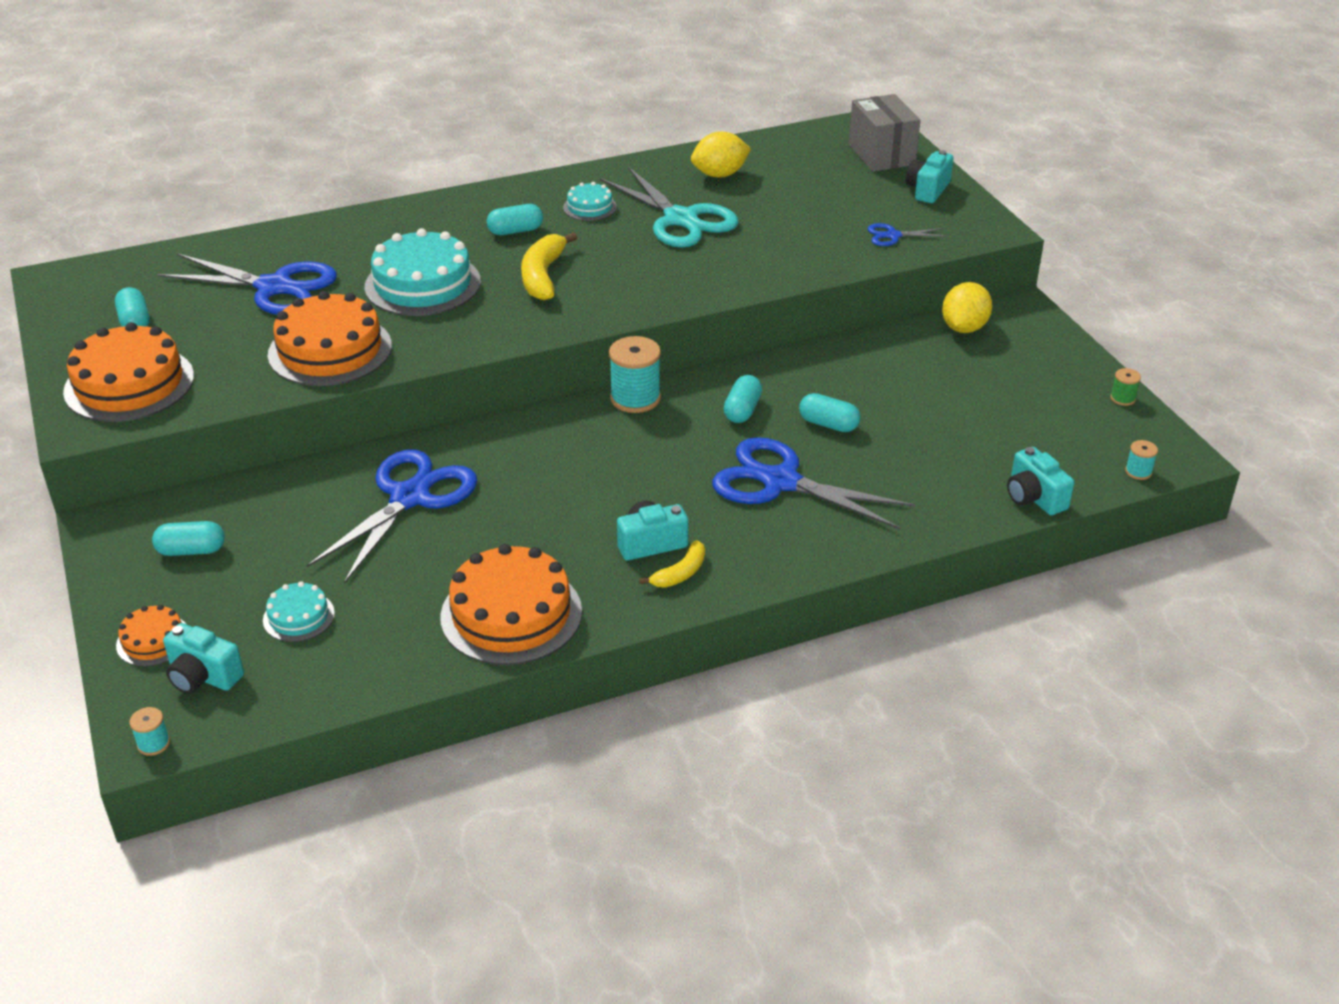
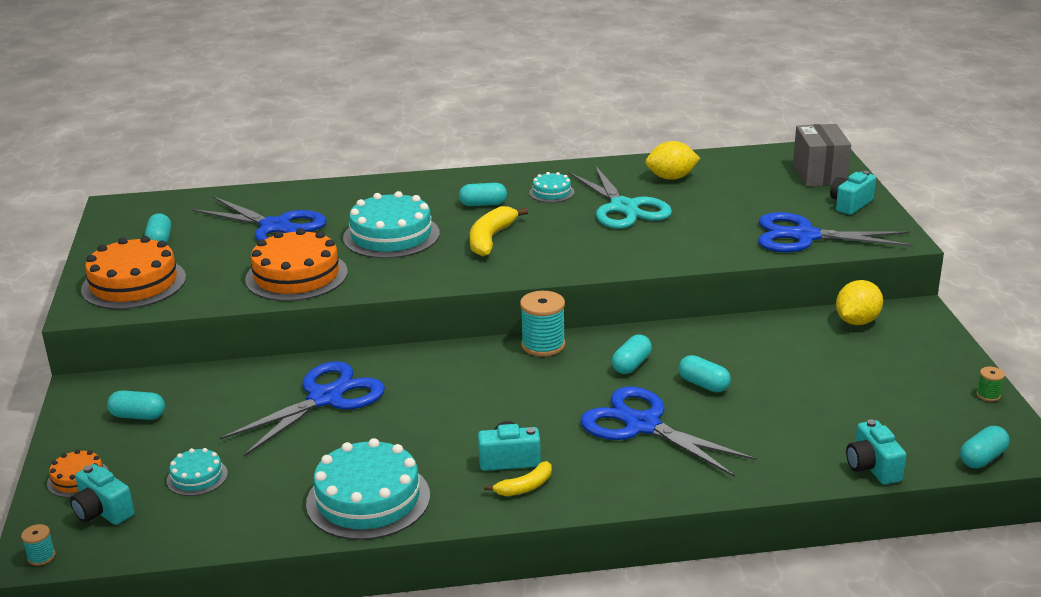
camera: 15 degrees right, 10 degrees down
(511, 614) = (368, 499): orange cake -> turquoise cake
(893, 236) = (805, 236): blue scissors -> blue scissors, size x2.16
(1138, 472) = (982, 458): turquoise spool -> turquoise capsule

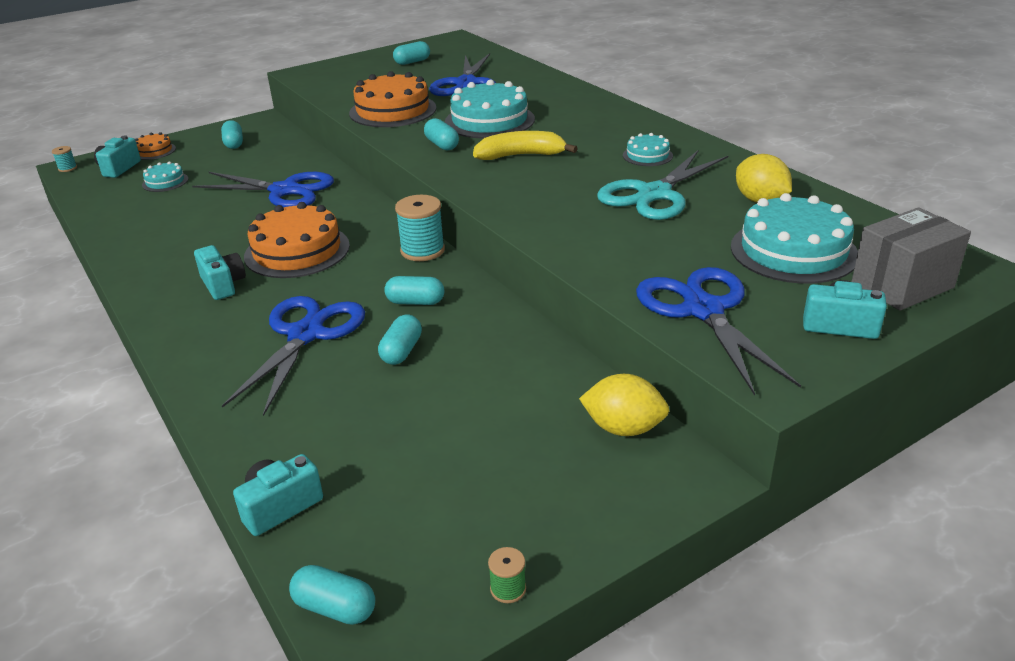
camera: 65 degrees right, 5 degrees up
(134, 283) = (344, 73): orange cake -> orange cake (297, 251)
(368, 499) = (150, 244): turquoise cake -> turquoise cake (793, 251)
(483, 204) = (587, 136): turquoise capsule -> turquoise capsule (442, 145)
(525, 487) = (183, 302): yellow banana -> none

